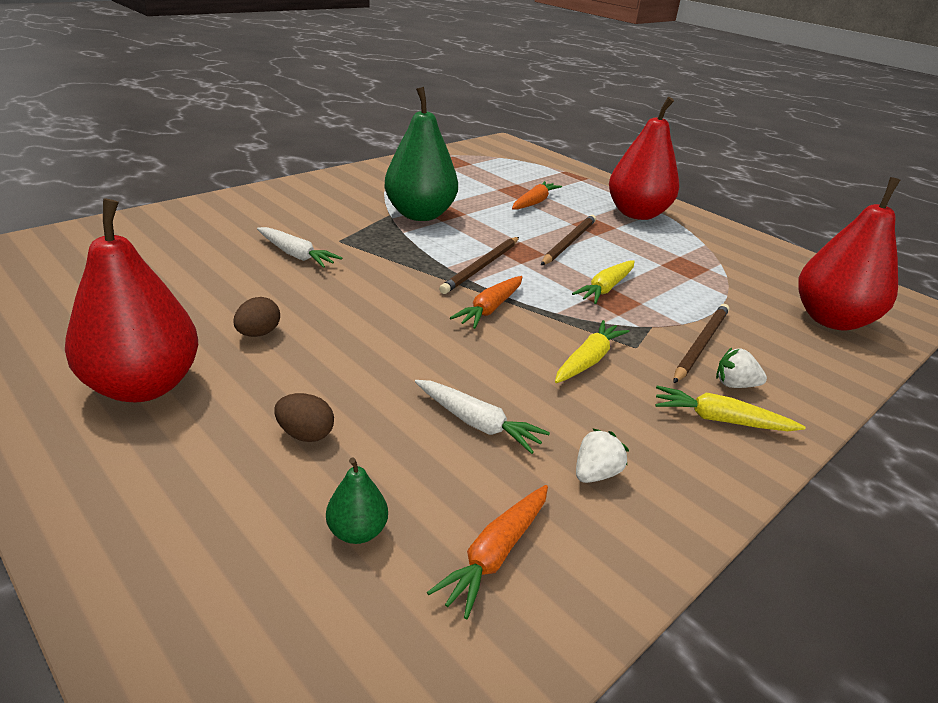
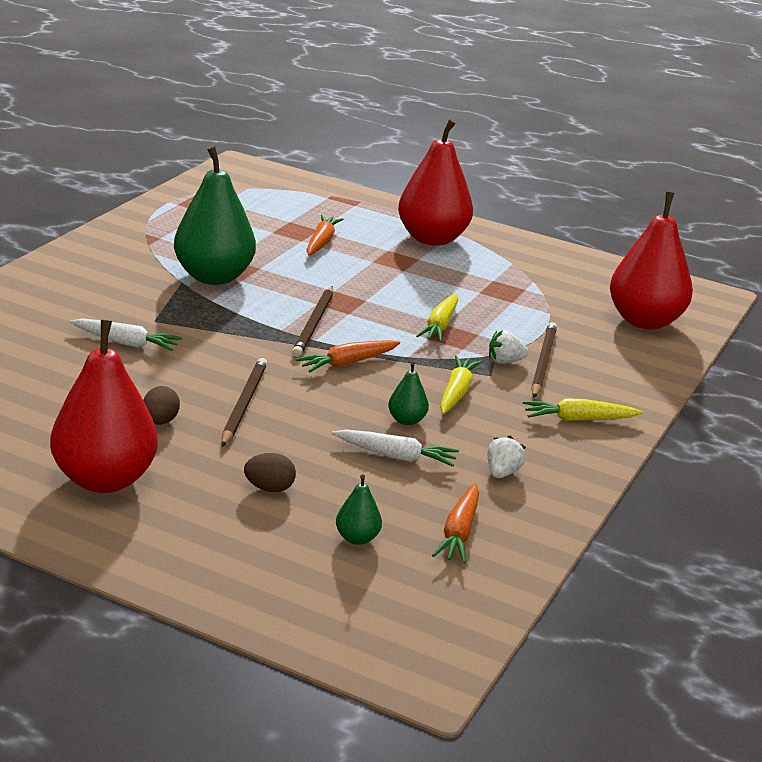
camera: 20 degrees left, 5 degrees down
(490, 308) = (347, 363): orange carrot -> orange carrot turned 45 degrees clockwise
(515, 381) = (406, 420): none -> green pear
(569, 242) = (382, 283): brown pencil -> brown pencil (244, 404)
(734, 385) = (581, 391): white strawberry -> white strawberry (505, 361)

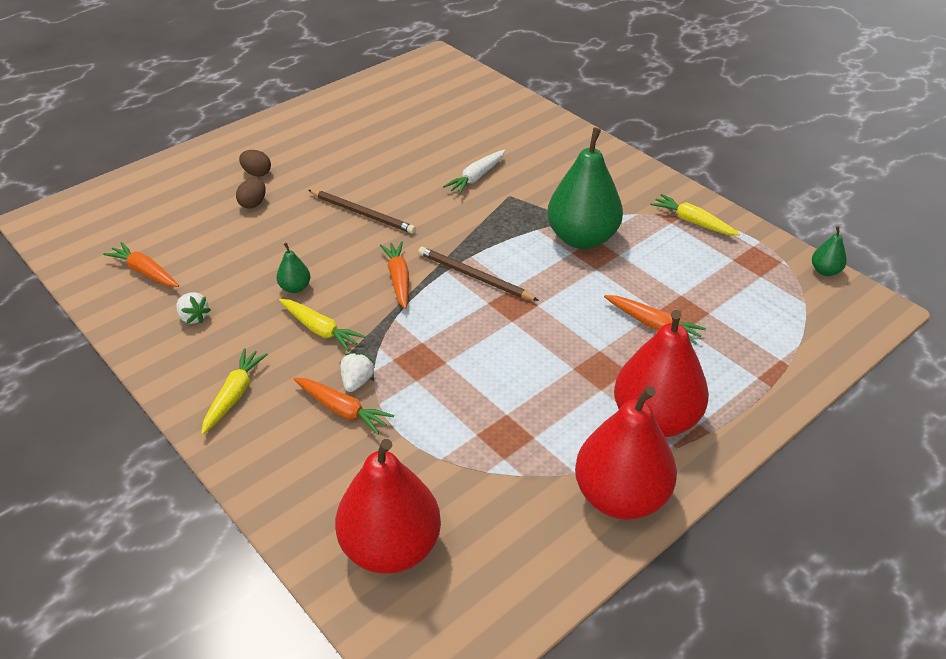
camera: 115 degrees right, 15 degrees up
(104, 480) = (305, 146): red pear -> red pear (620, 496)
(160, 421) = (359, 175): brown egg -> brown egg (257, 173)
(357, 538) = (175, 226): green pear -> green pear (825, 271)
(396, 456) = (252, 268): white carrot -> none
(440, 325) = (443, 358): yellow carrot -> yellow carrot (693, 222)
(543, 362) = (342, 410): brown pencil -> orange carrot

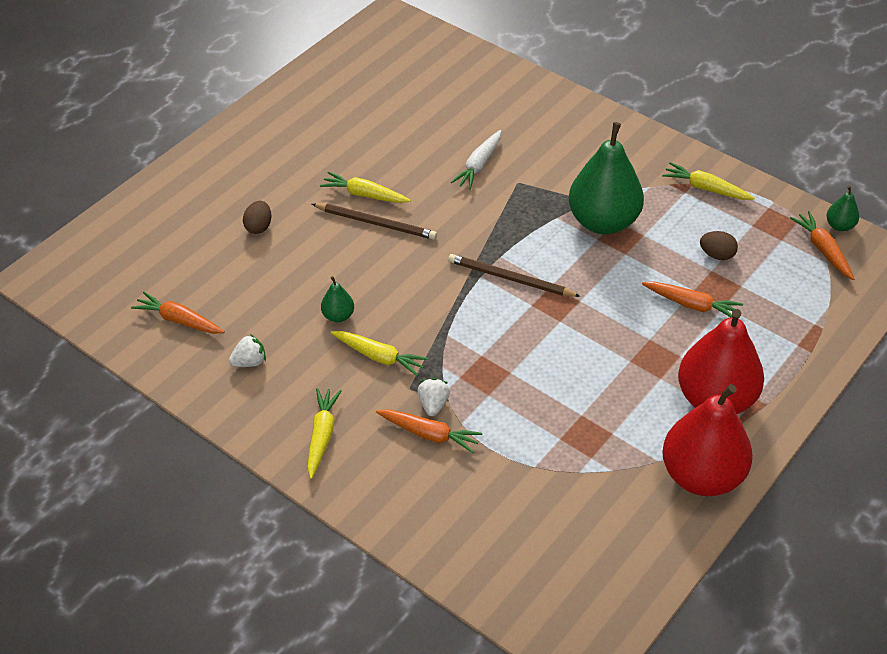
camera: 10 degrees left, 5 degrees up
(194, 317) = (249, 362): white strawberry -> white strawberry turned 60 degrees counterclockwise
(257, 173) = (248, 190): brown egg -> brown egg (717, 255)
(361, 189) = (365, 195): none -> yellow carrot
(391, 547) = (516, 553): red pear -> none
(398, 279) = (437, 292): orange carrot -> orange carrot (823, 250)

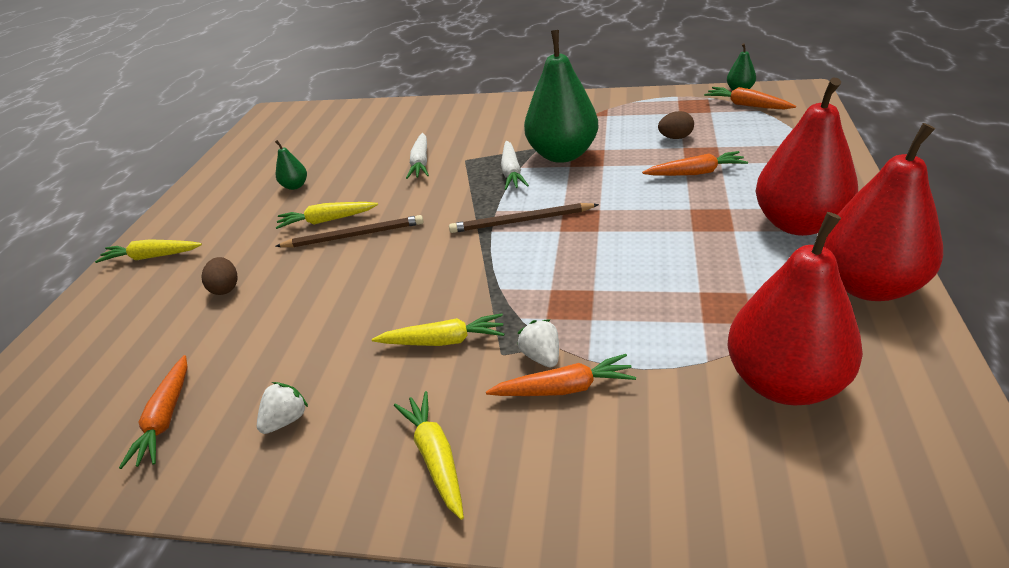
camera: 25 degrees left, 10 degrees down
(179, 320) = (166, 418): orange carrot -> orange carrot turned 90 degrees counterclockwise
(338, 316) = (368, 325): green pear -> green pear (295, 186)
(544, 219) = (511, 172): none -> white carrot
(567, 506) = (783, 382): none -> red pear
(706, 188) = (620, 108): yellow carrot -> yellow carrot (152, 257)

